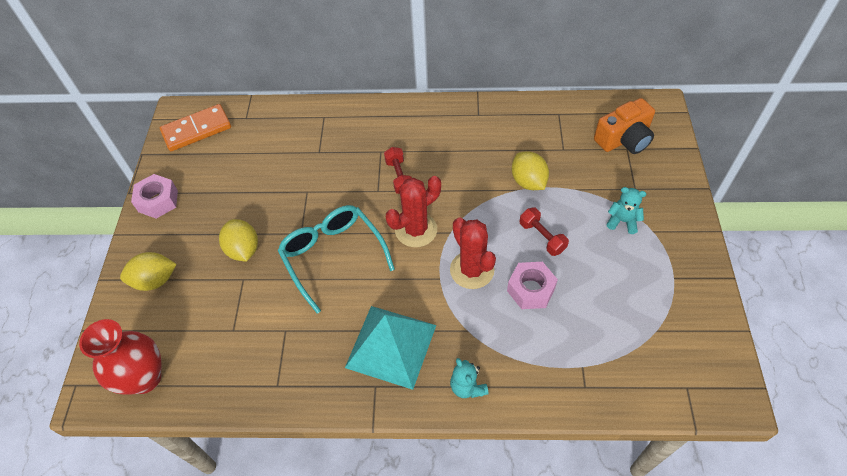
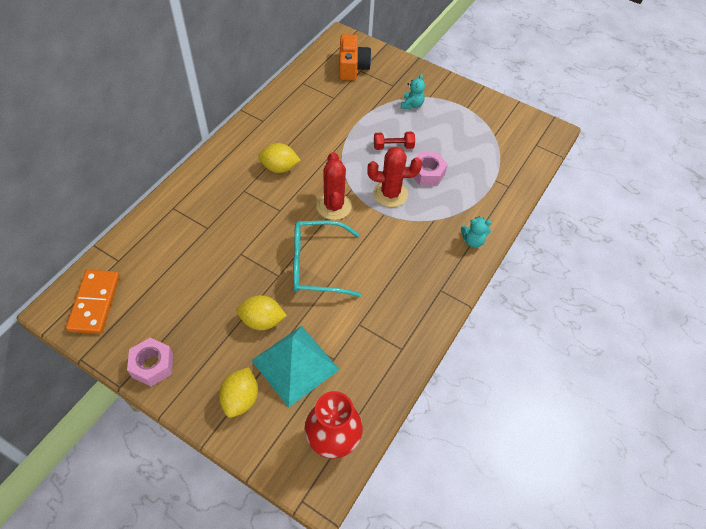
camera: 65 degrees left, 0 degrees up
(391, 346) = (416, 266): turquoise pyramid -> turquoise pyramid (295, 365)
(399, 177) = (278, 192): red dumbbell -> none
(528, 182) = (344, 128): yellow lemon -> yellow lemon (279, 168)
(622, 221) = (412, 105): turquoise teddy bear -> turquoise teddy bear turned 150 degrees clockwise

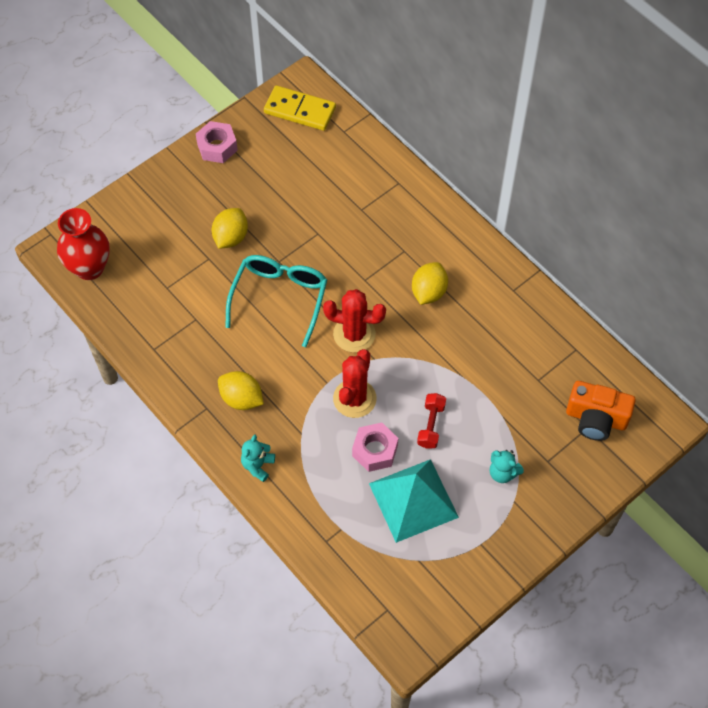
camera: 110 degrees right, 5 degrees up
(94, 303) = (300, 110): orange domino -> yellow domino
(240, 399) = (157, 207): yellow lemon -> yellow lemon (241, 399)
(295, 365) = (173, 255): turquoise pyramid -> turquoise pyramid (413, 500)

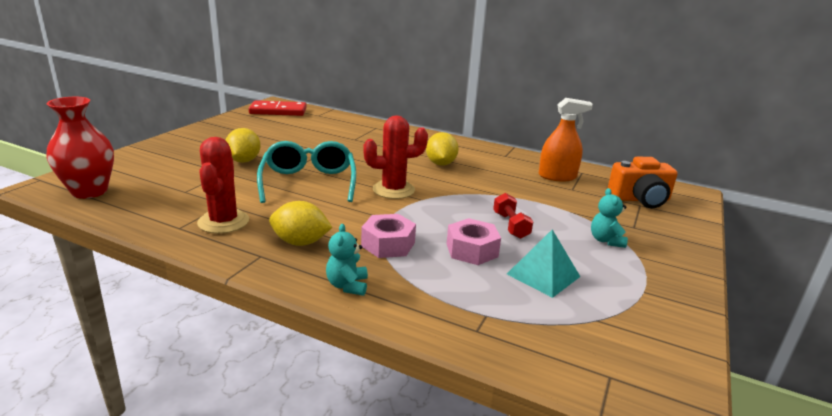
camera: 25 degrees left, 35 degrees down
(217, 147) = (213, 128): pink nut -> pink nut (388, 244)
(300, 110) = (278, 111): yellow domino -> red domino
(354, 399) = (423, 223): red cactus -> red cactus (223, 222)
(413, 500) = (543, 275): turquoise pyramid -> turquoise pyramid, size x0.64
(503, 473) = (606, 240): turquoise teddy bear -> turquoise teddy bear turned 75 degrees clockwise
(540, 351) = (557, 176): none -> orange spray bottle

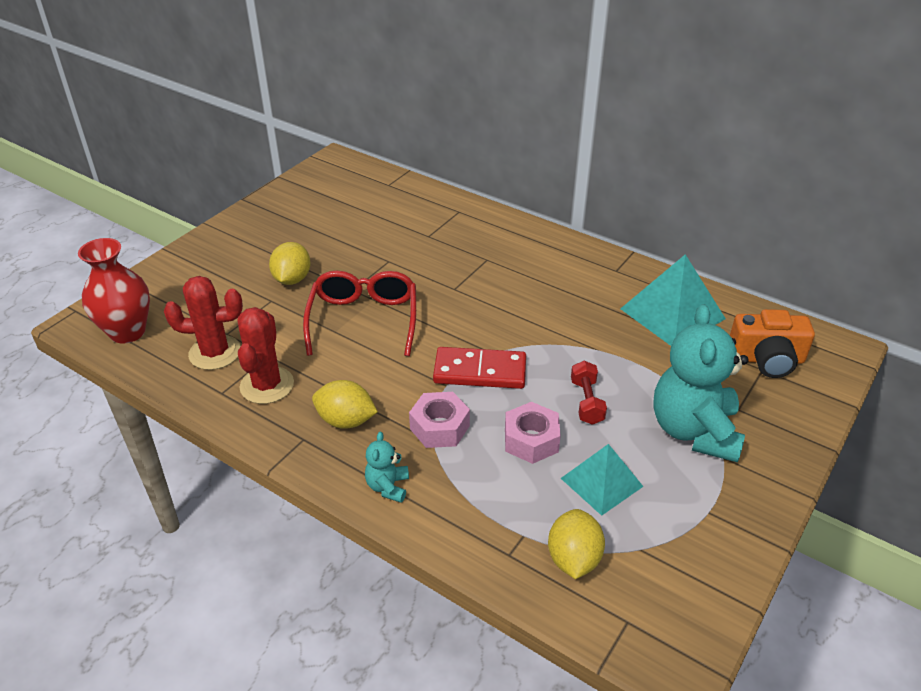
camera: 10 degrees right, 15 degrees up
(278, 111) = (338, 177): red domino -> red domino (480, 371)
(308, 182) = (363, 320): turquoise glasses -> red glasses
(393, 190) = (461, 335): red cactus -> red cactus (215, 353)
(440, 164) = (528, 286): yellow lemon -> yellow lemon (573, 559)
(557, 176) = (672, 313): orange spray bottle -> turquoise pyramid
(606, 240) = (694, 431): turquoise teddy bear -> turquoise teddy bear, size x2.25

